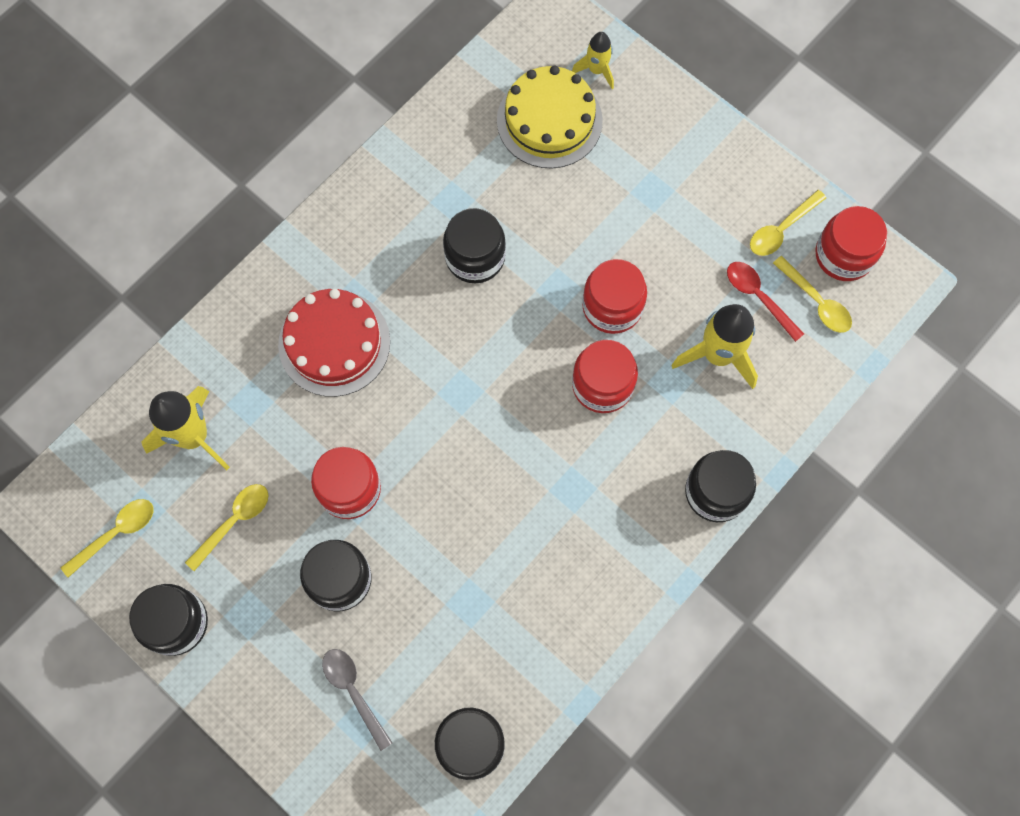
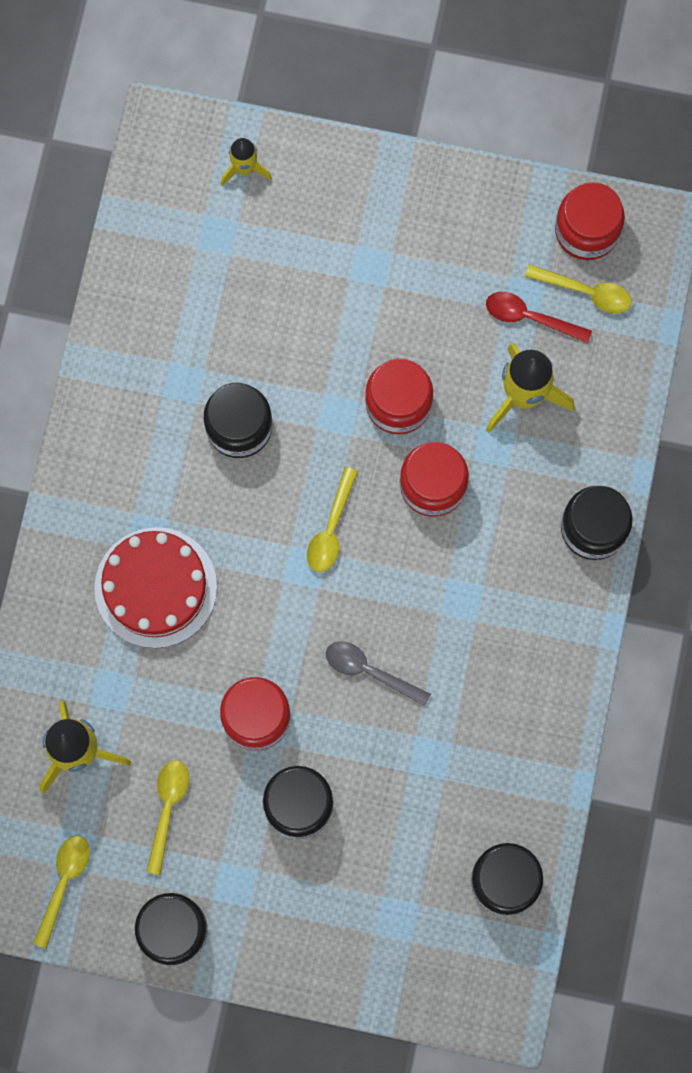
camera: 30 degrees left, 5 degrees up
(353, 692) = (373, 896): grey spoon -> grey spoon (369, 671)
(549, 120) = (229, 247): yellow cake -> none
(781, 229) = (514, 237): yellow spoon -> yellow spoon (331, 528)

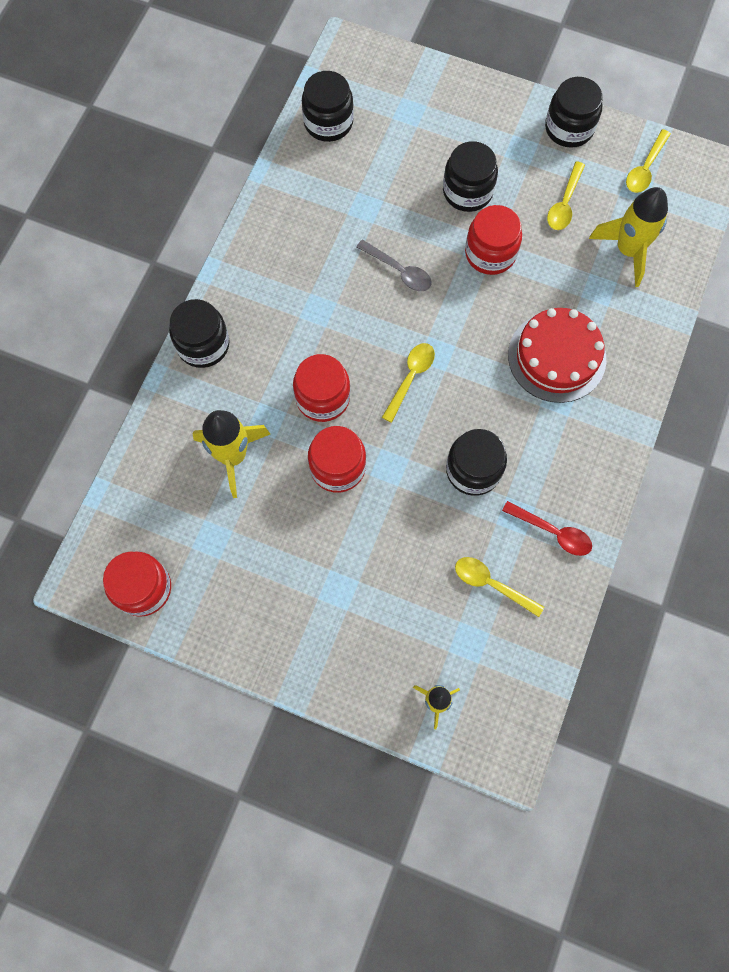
camera: 170 degrees left, 5 degrees down
(530, 317) = (211, 520): red spoon -> red spoon (552, 532)
(585, 292) = (159, 534): yellow spoon -> yellow spoon (491, 584)

